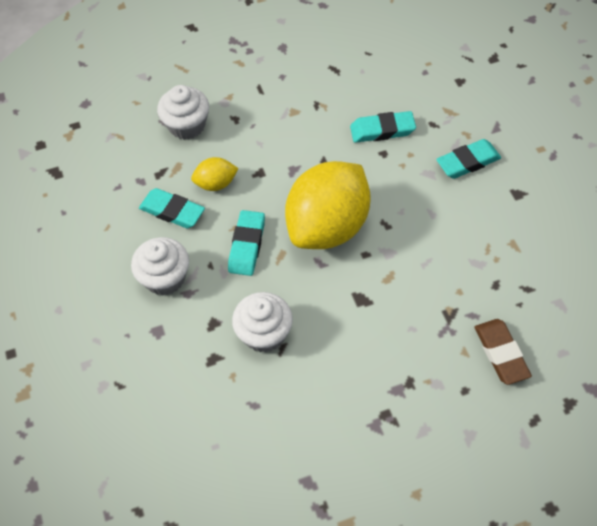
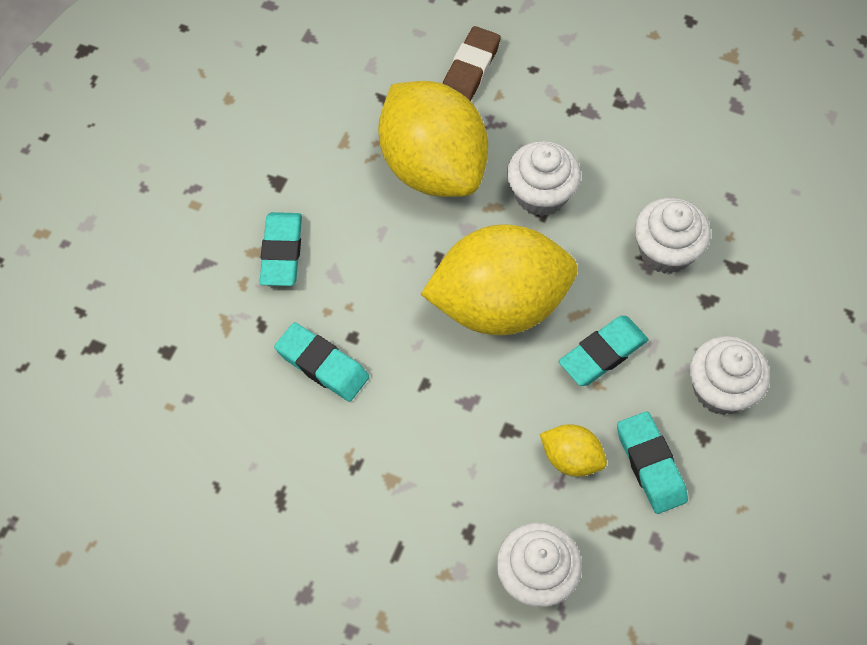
camera: 140 degrees left, 5 degrees up
(370, 307) = (540, 194): none -> white cupcake
(449, 272) = (433, 166): none -> yellow lemon
(468, 162) = (281, 252): turquoise eraser -> turquoise eraser turned 75 degrees clockwise

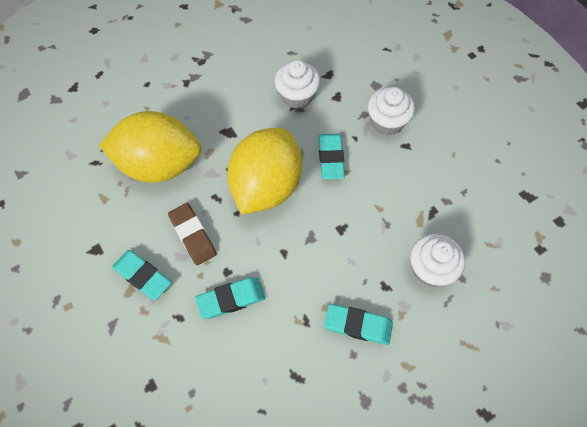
camera: 55 degrees left, 0 degrees up
(470, 70) = (120, 111): brown eraser -> brown eraser (193, 235)
(540, 194) = (220, 127): white cupcake -> none
(571, 458) = (377, 210): yellow lemon -> none
(650, 465) = (405, 177): turquoise eraser -> turquoise eraser (358, 325)

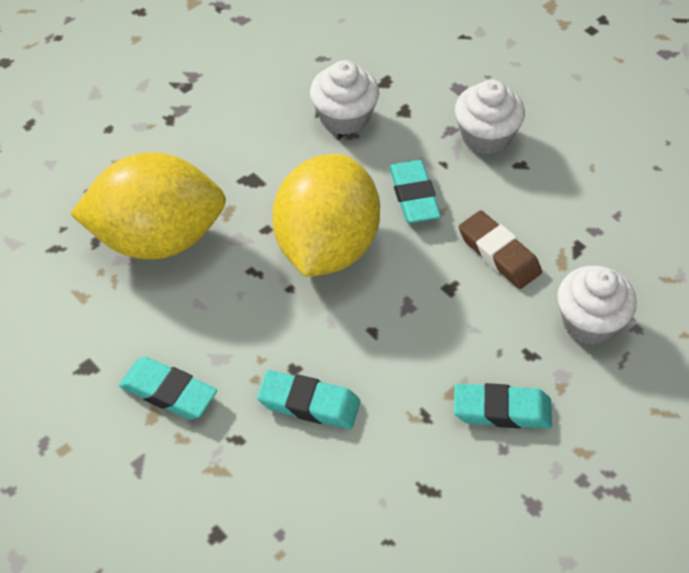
camera: 10 degrees left, 10 degrees down
(193, 235) = (231, 327): brown eraser -> brown eraser (499, 254)
(231, 299) = (309, 403): turquoise eraser -> turquoise eraser turned 45 degrees clockwise

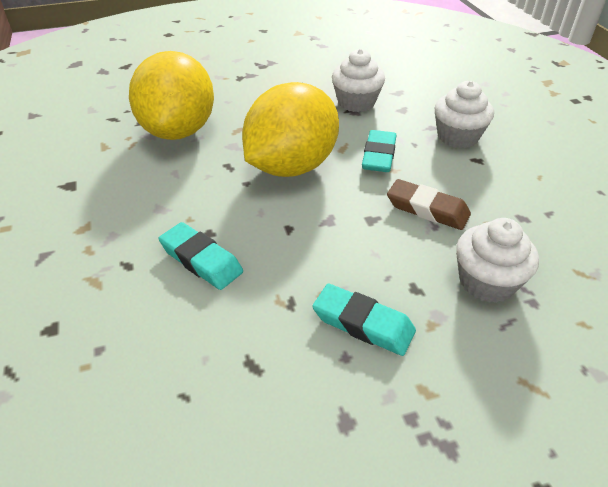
camera: 25 degrees right, 10 degrees down
(156, 238) = (179, 131): yellow lemon -> yellow lemon turned 75 degrees clockwise
(168, 392) = (106, 217): turquoise eraser -> none
(499, 254) = (427, 209): brown eraser -> brown eraser turned 45 degrees counterclockwise

